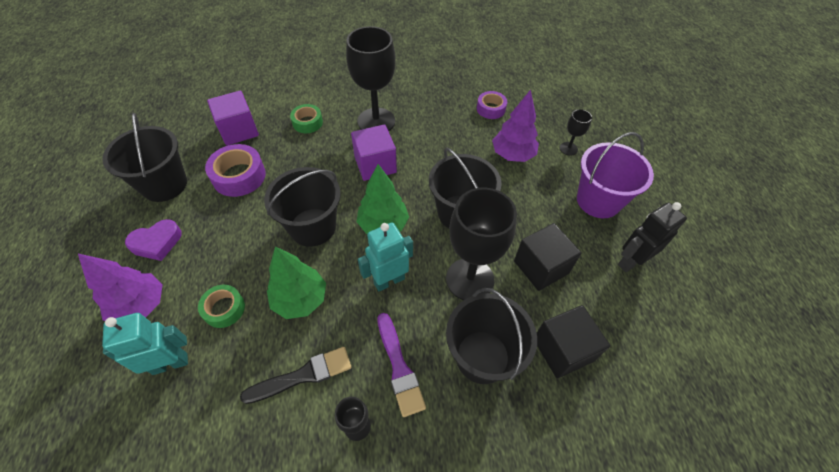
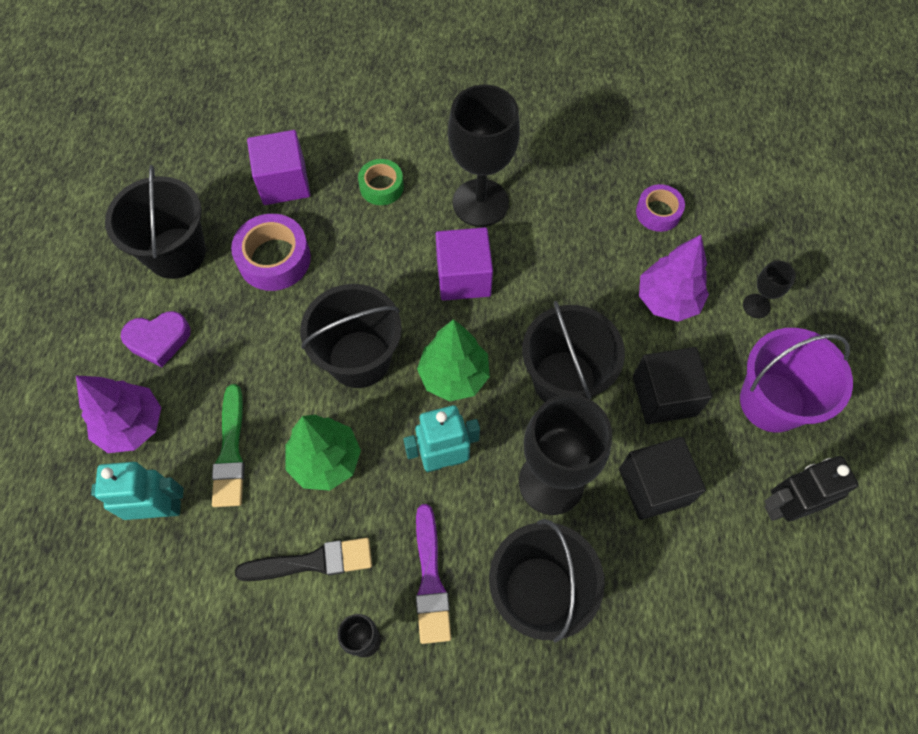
camera: 15 degrees right, 10 degrees up
(224, 309) = (230, 452): green tape -> green brush
(563, 349) = (646, 608): black cube -> black cube (664, 396)

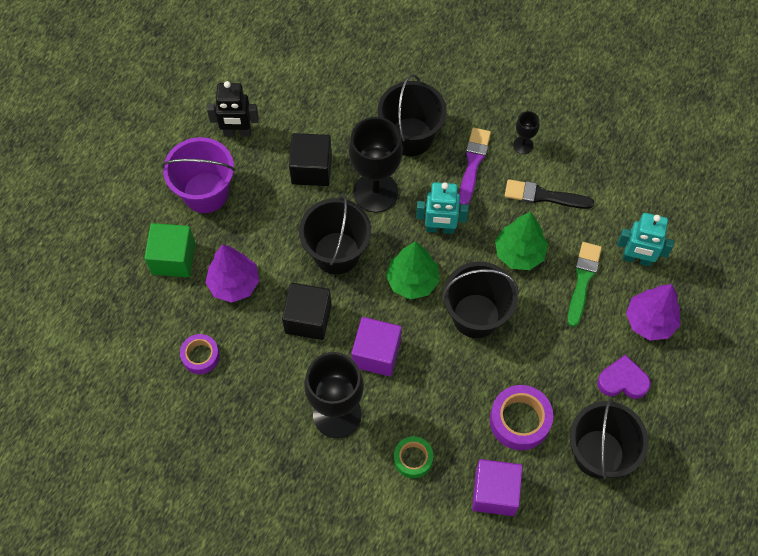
camera: 160 degrees left, 0 degrees up
(664, 396) = (274, 220): black cube -> black cube (308, 319)
(756, 306) = (173, 258): black goblet -> green cube

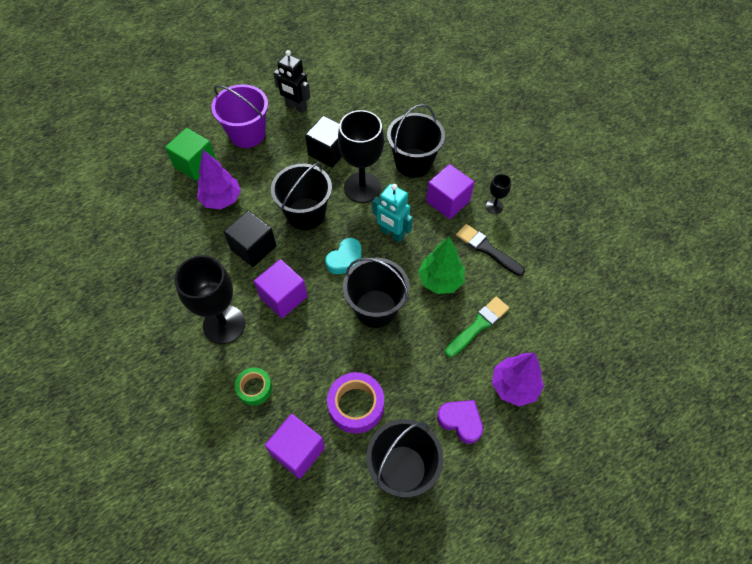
camera: 30 degrees right, 5 degrees down
(200, 356) = (163, 235): purple tape -> none
(412, 281) = (346, 260): green tree -> turquoise heart
(473, 163) = (448, 201): purple brush -> purple cube
(636, 259) = (533, 332): turquoise robot -> none

